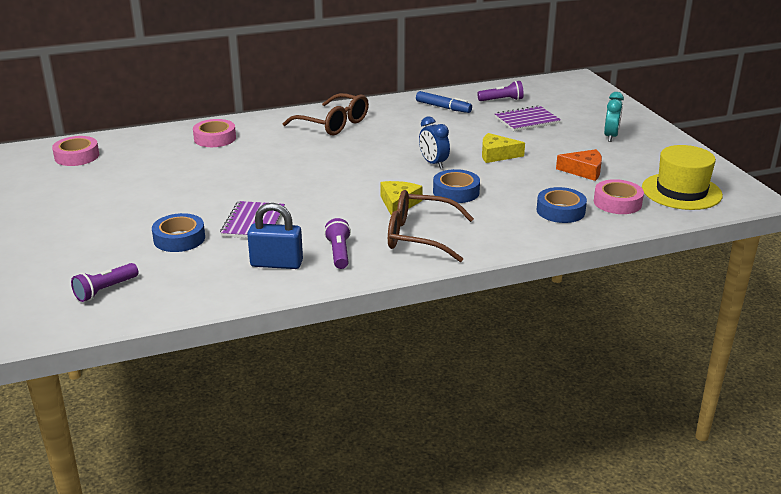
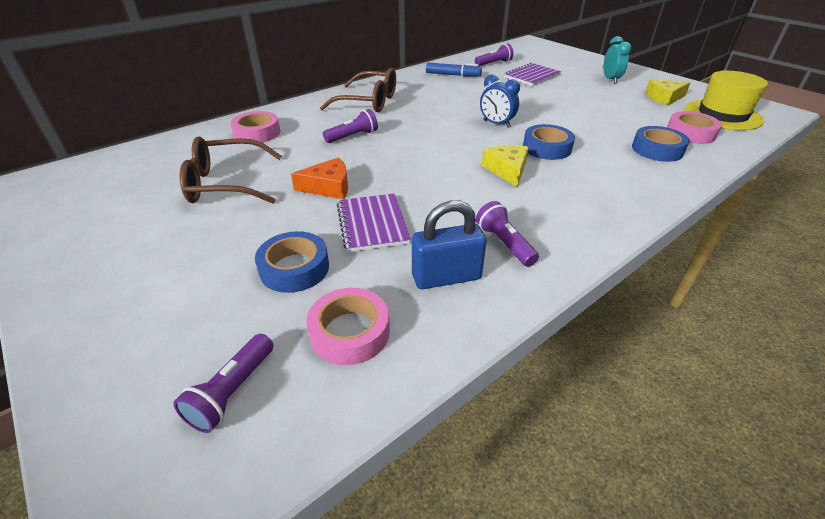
camera: 20 degrees left, 10 degrees up
(77, 156) = (96, 179): pink tape -> pink tape (350, 332)
(292, 154) = (353, 136): none -> purple flashlight
(419, 236) = (565, 203): brown glasses -> brown glasses (225, 184)
(496, 155) = (542, 107): yellow cheese -> yellow cheese (664, 98)
(584, 171) = (627, 110): orange cheese -> orange cheese (328, 187)

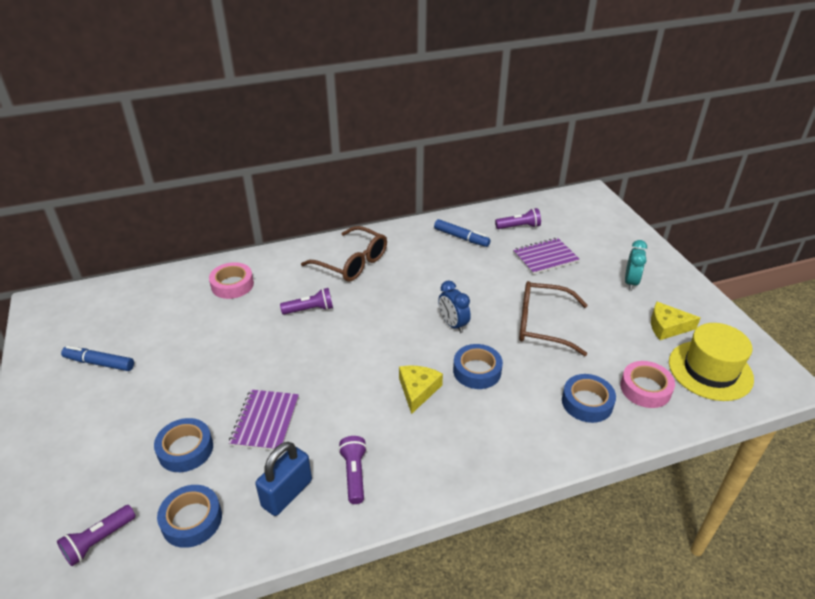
camera: 20 degrees right, 0 degrees up
(132, 218) = (99, 363): none -> blue marker
(225, 184) = (179, 343): brown glasses -> brown glasses (542, 325)
(328, 187) = (255, 369): orange cheese -> none
(350, 332) = (191, 520): pink tape -> blue tape
(446, 277) = (287, 493): blue padlock -> blue padlock turned 60 degrees counterclockwise

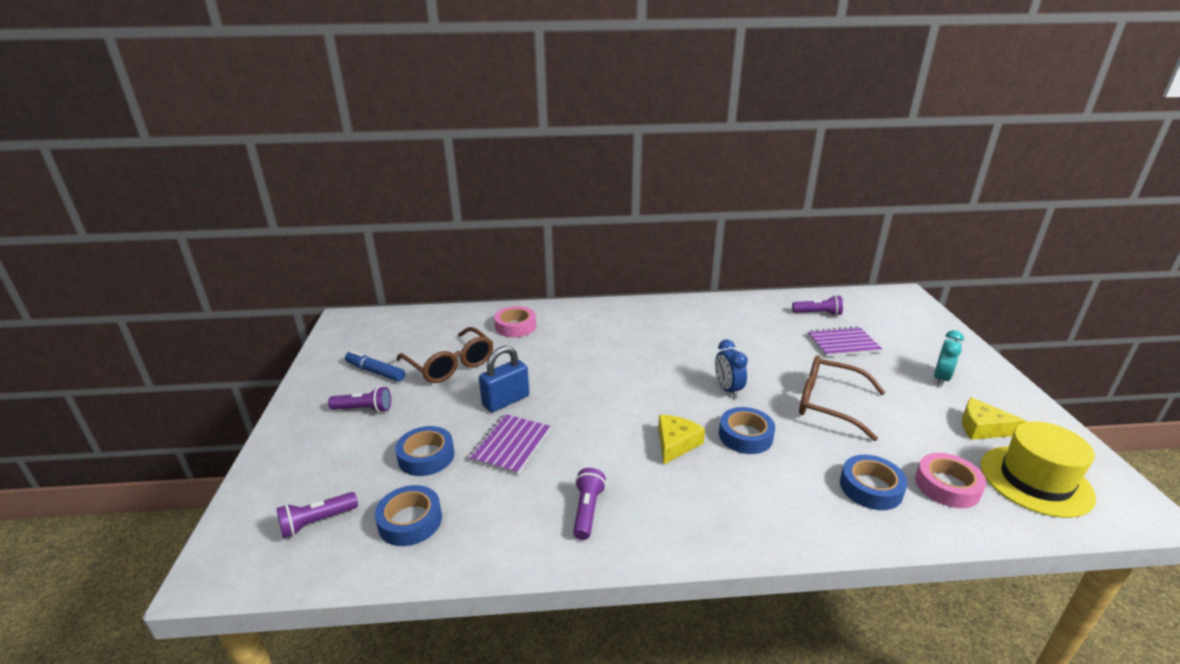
camera: 15 degrees right, 10 degrees down
(287, 493) = (512, 515): blue padlock -> blue padlock (506, 401)
(310, 309) = (583, 356): purple flashlight -> purple flashlight (364, 409)
(352, 263) = (636, 323): brown glasses -> brown glasses (451, 365)
(461, 237) = (753, 316): blue marker -> none

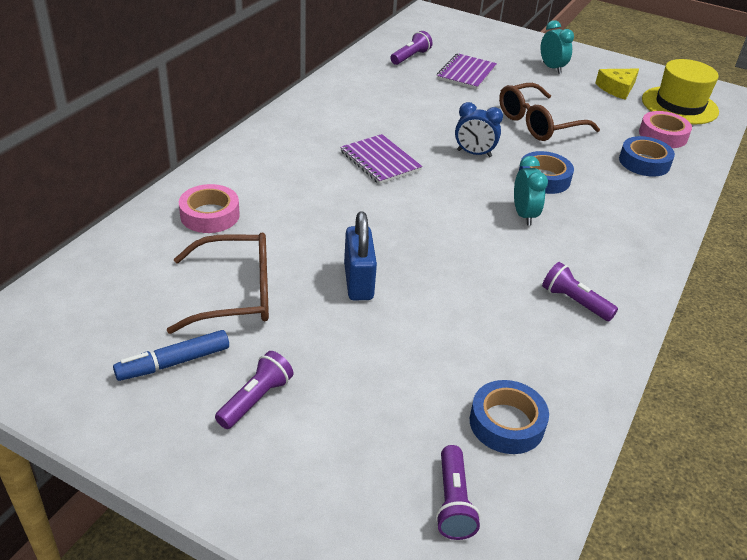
camera: 60 degrees left, 10 degrees up
(426, 456) = (406, 376): blue tape -> none
(510, 445) = (440, 309): purple notebook -> purple notebook (380, 161)
(676, 443) = (524, 215): yellow cheese -> turquoise clock

